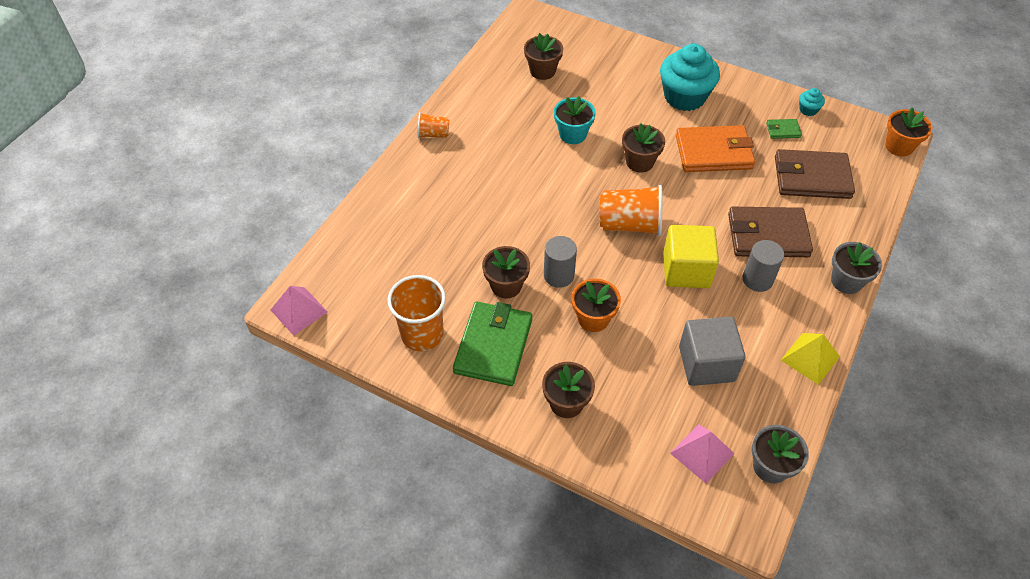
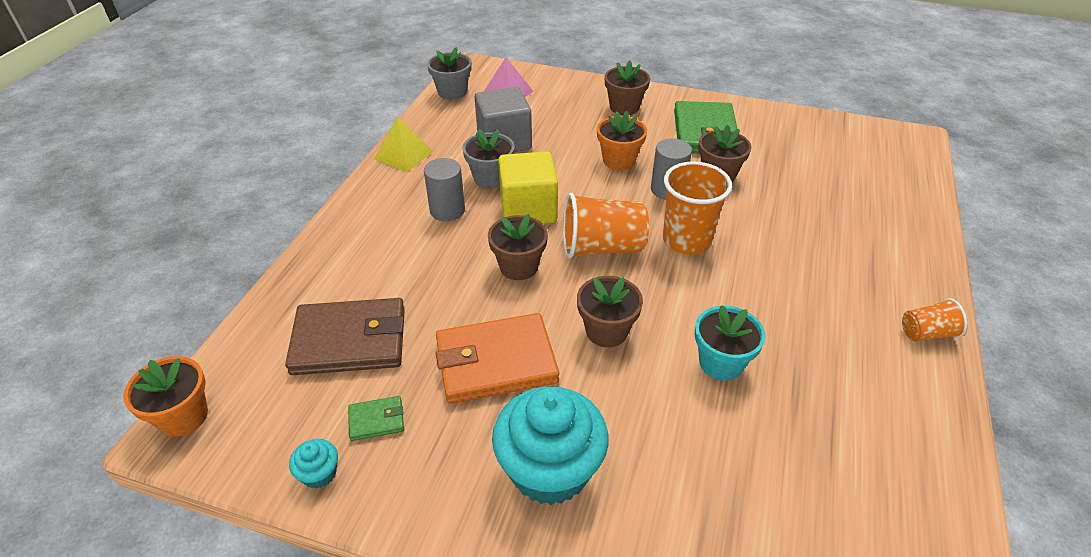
camera: 170 degrees right, 10 degrees down
(299, 310) = (901, 136): pink pyramid -> none
(422, 334) = (774, 133): orange cup -> orange cup (686, 240)
(542, 71) = (833, 492): brown flower pot -> brown flower pot (519, 266)
(767, 235) = (428, 256): brown wallet -> none
(846, 281) = (344, 220): grey flower pot -> grey flower pot (490, 178)

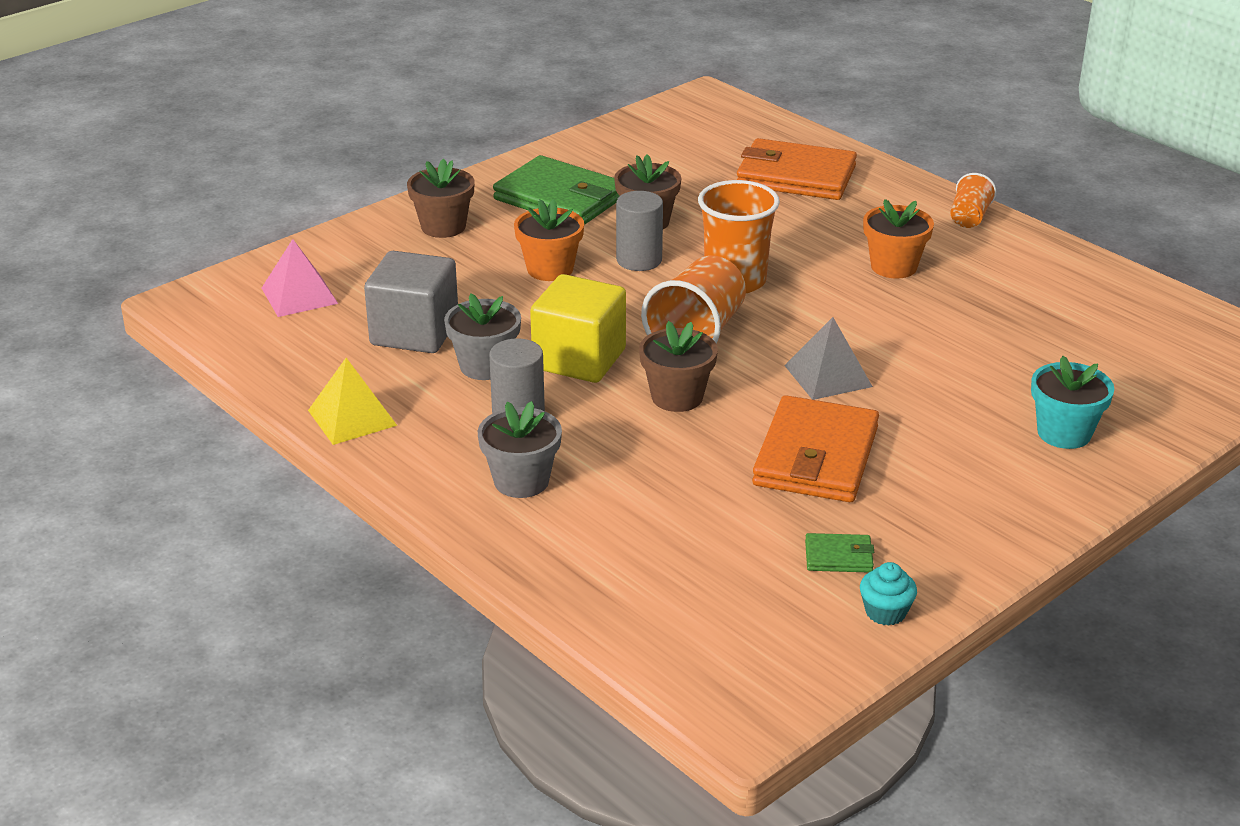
camera: 60 degrees left, 10 degrees down
(183, 416) = (722, 702): orange flower pot -> orange flower pot (893, 266)
(350, 341) = (698, 548): brown wallet -> none
(376, 420) = (839, 557): green wallet -> green wallet turned 75 degrees clockwise
(452, 92) = (237, 336): grey flower pot -> grey flower pot (521, 481)
(550, 469) = (979, 467): turquoise cupcake -> none
(606, 331) = (827, 376): brown flower pot -> grey pyramid
(721, 363) = (922, 329): turquoise flower pot -> turquoise flower pot (1064, 433)
(863, 217) = (795, 176): none -> orange wallet

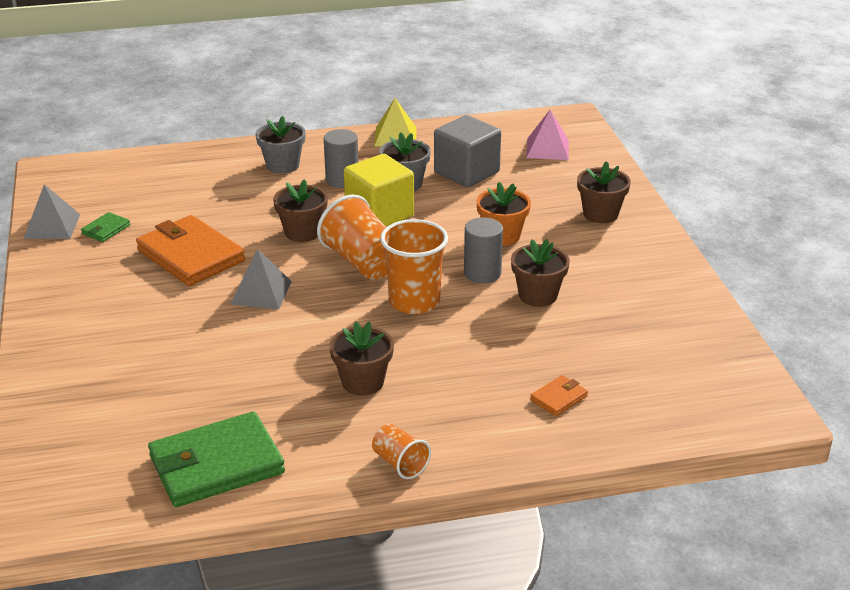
camera: 120 degrees right, 0 degrees up
(560, 198) = (608, 270): green wallet -> green wallet (216, 465)
(795, 176) = (559, 398): orange wallet -> orange wallet, size x0.44
(885, 612) = (52, 226): turquoise cupcake -> grey pyramid
(893, 266) = (363, 382): orange flower pot -> brown flower pot
(1064, 433) = (92, 355): turquoise flower pot -> none

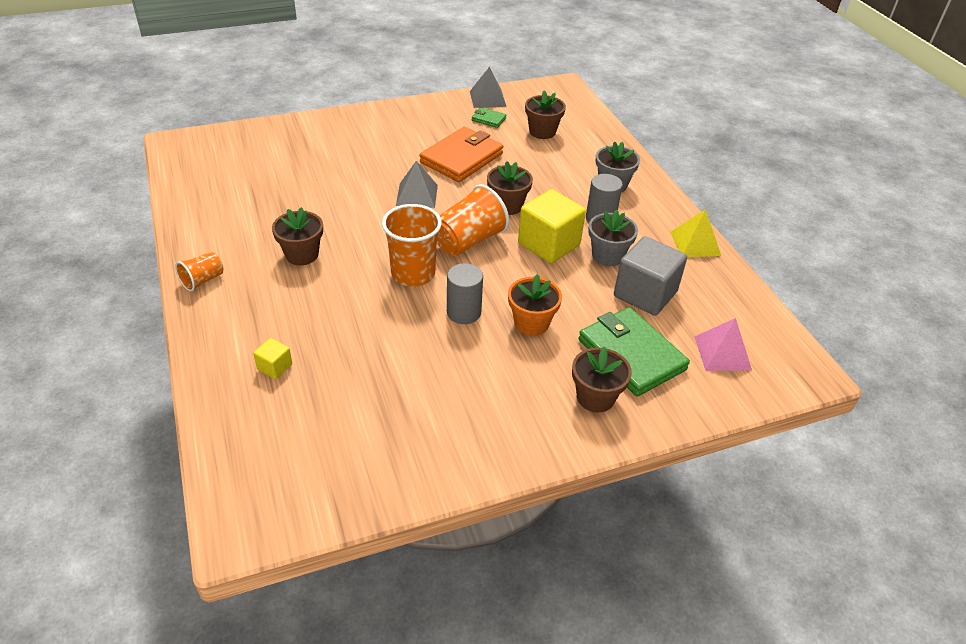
camera: 80 degrees right, 10 degrees up
(216, 465) = (215, 199): green wallet -> green wallet (631, 354)
(538, 295) = (432, 350): brown flower pot -> brown flower pot (542, 132)
(559, 398) = (274, 367): orange wallet -> yellow cube

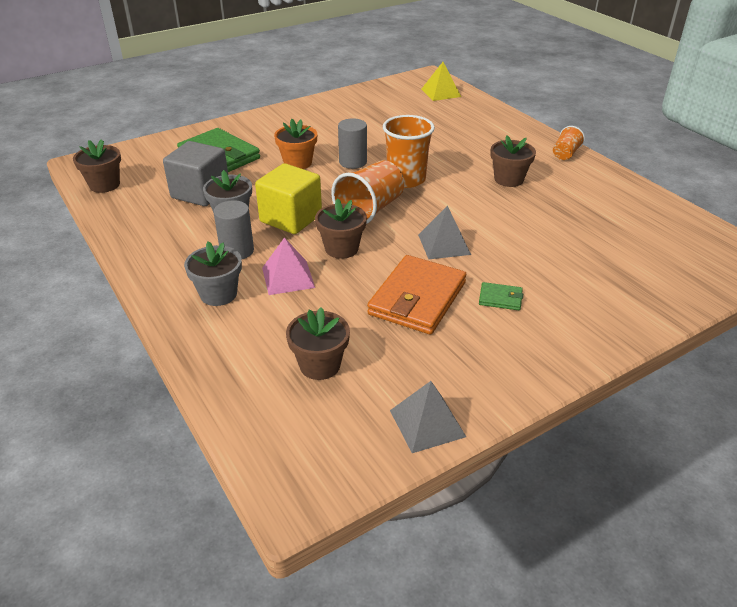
camera: 170 degrees right, 5 degrees down
(274, 367) = (465, 122): yellow cube -> none
(488, 119) = (408, 374): green wallet -> green wallet (500, 298)
(595, 397) = (247, 134): brown flower pot -> brown flower pot (104, 185)
(695, 243) = (136, 241): yellow pyramid -> yellow pyramid (440, 93)
(722, 353) = (146, 165): pink pyramid -> pink pyramid (288, 277)

